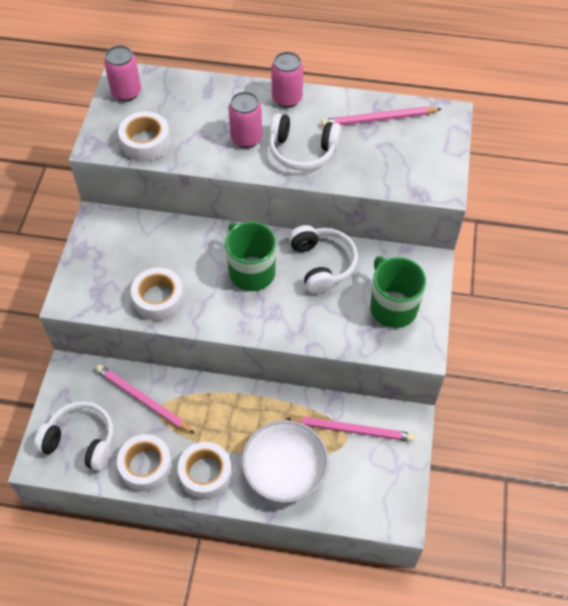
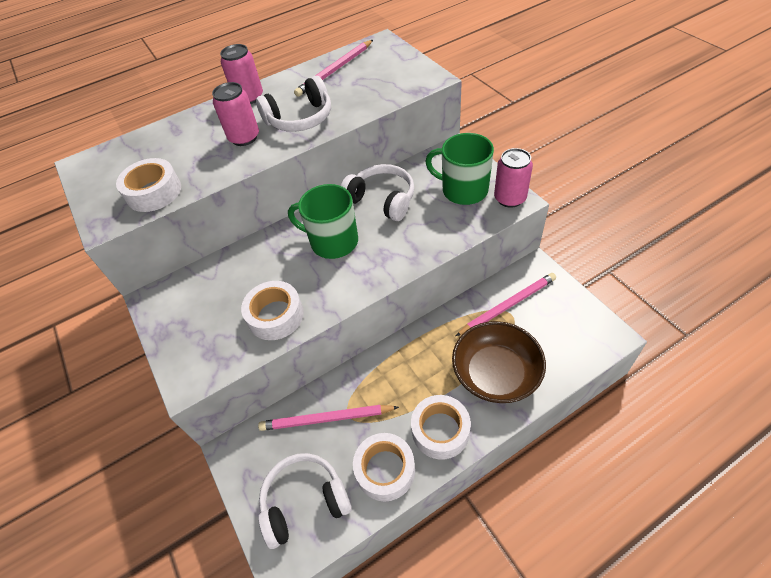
camera: 35 degrees left, 5 degrees down
(126, 92) = (97, 171): pink can -> pink can (510, 198)
(285, 470) = (495, 373): white bowl -> brown bowl

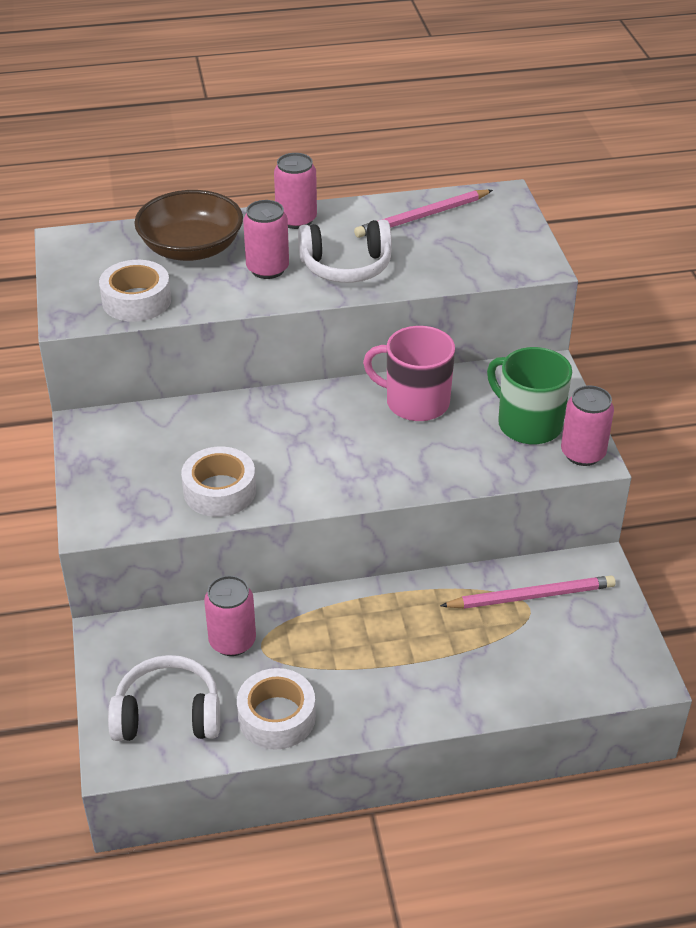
camera: 15 degrees right, 10 degrees down
(326, 419) = (232, 641): pink pencil -> pink can
(332, 241) = (327, 431): green mug -> none
(382, 200) = (415, 402): white headphones -> pink mug
(440, 430) = (364, 701): white tape -> none
(495, 373) = (468, 666): brown bowl -> brown bowl (191, 248)

